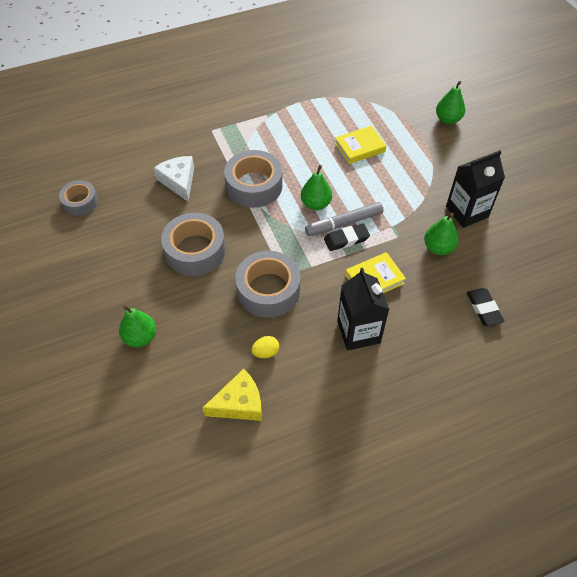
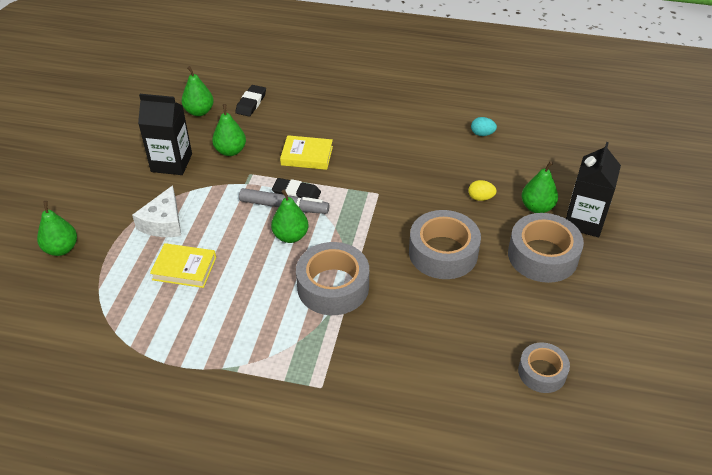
camera: 145 degrees left, 10 degrees down
(179, 181) = (410, 336): white cheese -> white cheese (163, 222)
(239, 403) = (482, 134): yellow cheese -> turquoise egg
(265, 352) = (438, 152): yellow egg -> yellow egg (480, 198)
(268, 290) = (401, 189): grey tape -> grey tape (542, 256)
(358, 332) = (356, 132): black carton -> black carton (584, 221)
(512, 272) = (199, 111): none -> green pear

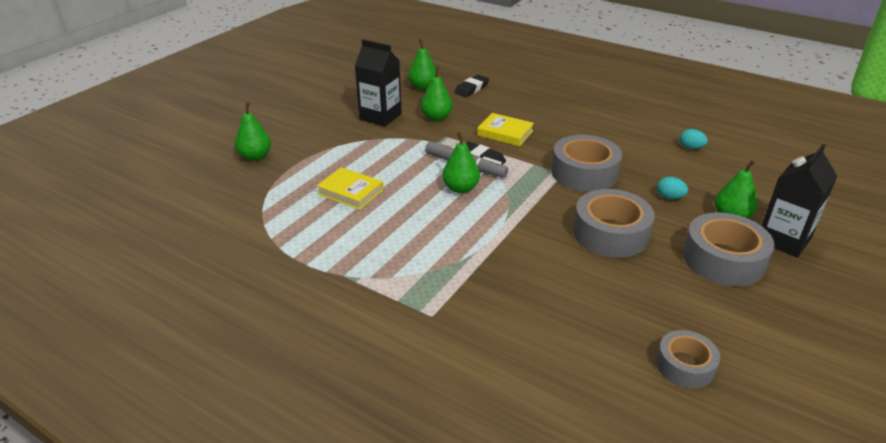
camera: 20 degrees right, 10 degrees down
(163, 222) = (350, 156): white cheese -> none
(333, 286) = (483, 236): grey tape -> grey tape (584, 173)
(480, 198) = (669, 197): yellow egg -> turquoise egg

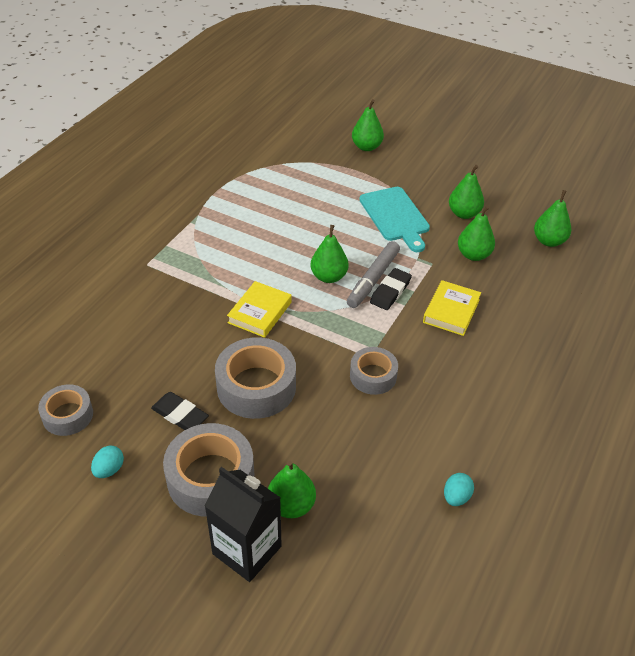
camera: 85 degrees right, 10 degrees up
(350, 192) = (315, 207): yellow book -> yellow book (260, 312)
(377, 148) = (395, 216): none -> turquoise cutting board
(380, 116) = (464, 213): black carton -> green pear
(471, 88) = (560, 282): black eraser -> black eraser (180, 415)
(584, 173) = (373, 376): grey tape -> grey tape, size x0.60
(669, 197) = (329, 450): turquoise egg -> turquoise egg (109, 470)

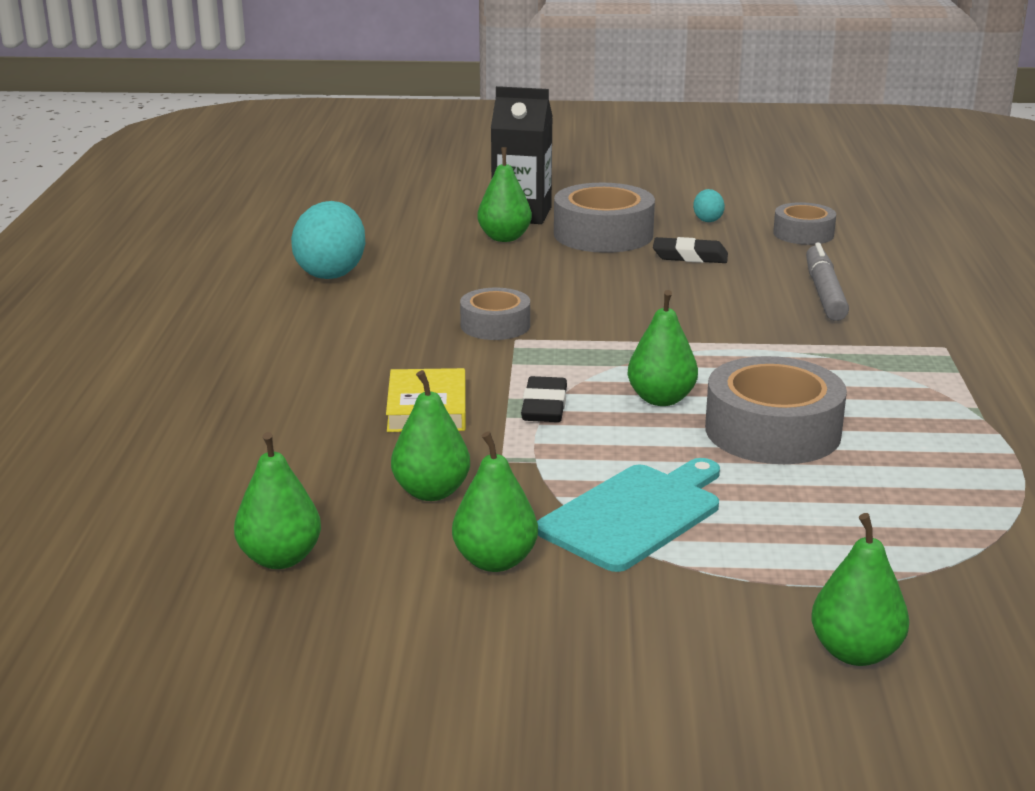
camera: 155 degrees right, 20 degrees down
(256, 386) = (632, 288): grey tape -> grey tape (772, 431)
(260, 312) = (712, 341): yellow book -> none
(373, 279) = (586, 413): grey marker -> grey marker (824, 292)
(395, 216) = (635, 514): turquoise cutting board -> turquoise cutting board turned 90 degrees clockwise
(456, 497) = (331, 273): turquoise egg -> turquoise egg, size x2.13

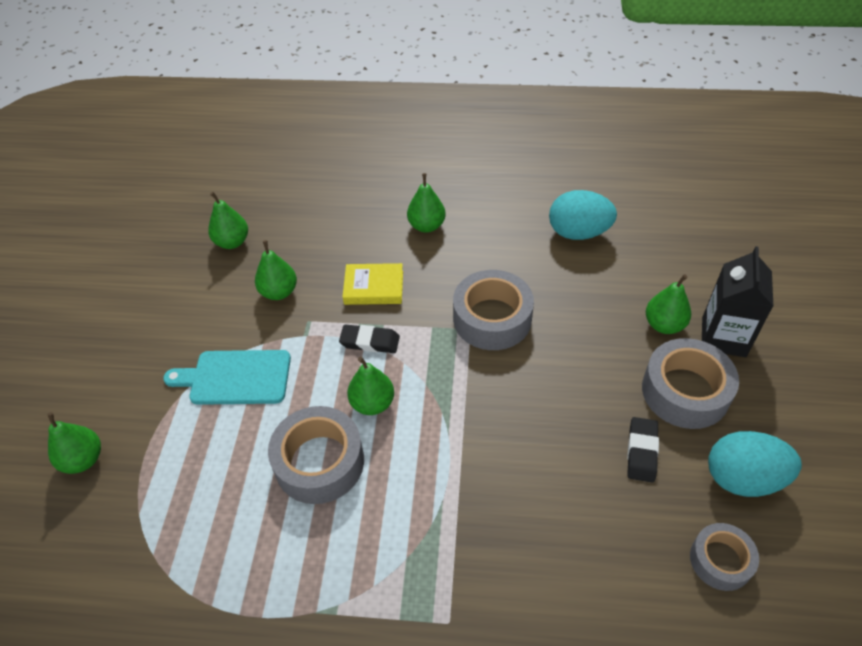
camera: 95 degrees right, 25 degrees up
(495, 325) = (492, 318): grey tape -> grey tape, size x1.66
(495, 561) = (208, 317): green pear -> green pear (426, 226)
(635, 514) = (236, 377): turquoise cutting board -> turquoise cutting board turned 135 degrees clockwise
(707, 220) = (743, 478): turquoise egg -> turquoise egg, size x2.13
(824, 292) = (566, 547): grey marker -> none

